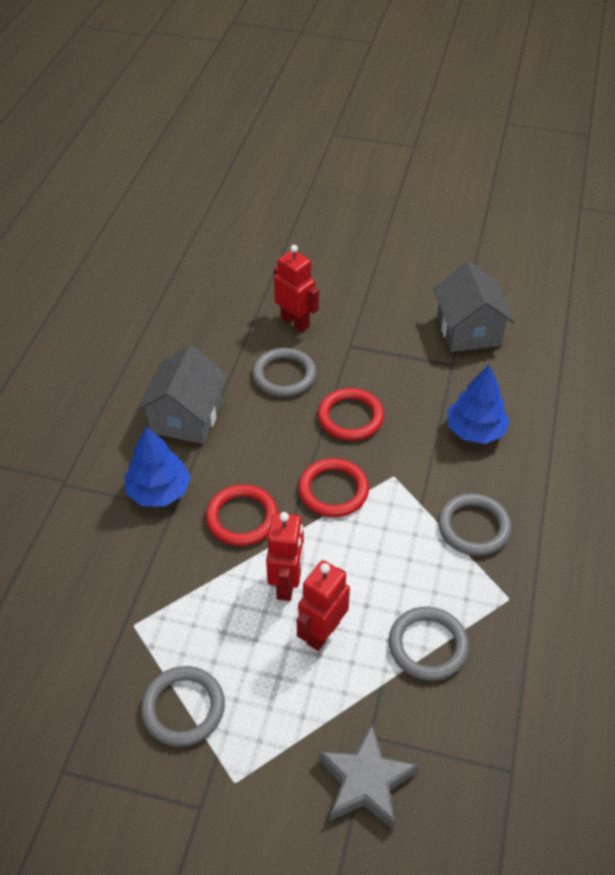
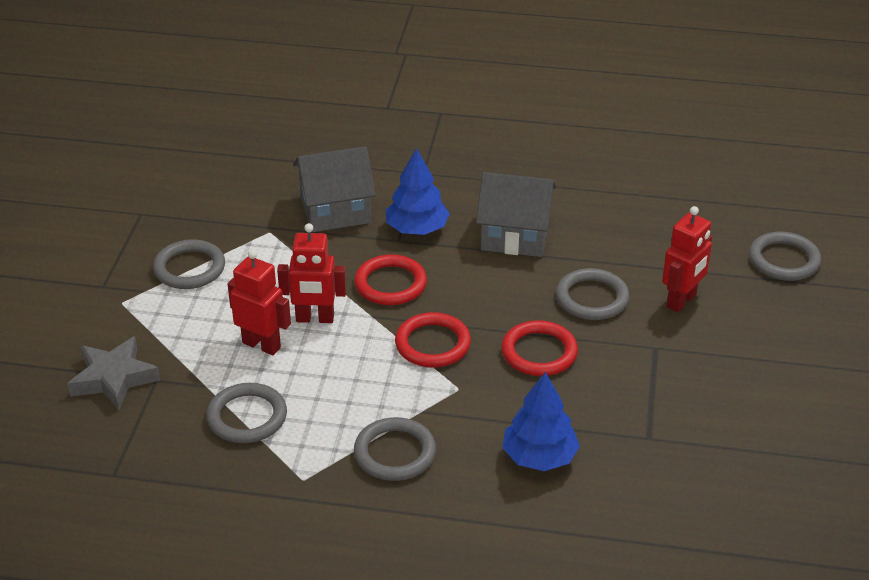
camera: 85 degrees right, 10 degrees down
(253, 258) = (784, 260): none -> grey ring
(468, 330) = (716, 453): grey house -> grey house (335, 210)

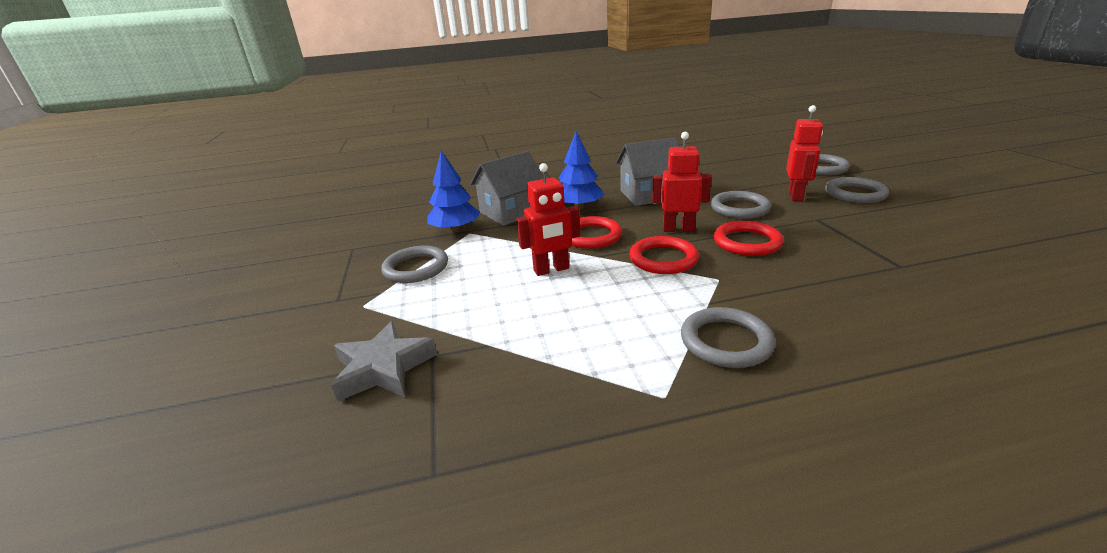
camera: 20 degrees left, 10 degrees down
(247, 417) = (553, 358): grey ring -> grey ring (855, 194)
(261, 345) = (520, 299): red robot -> red robot (678, 229)
(539, 457) = (847, 304): blue tree -> blue tree (455, 229)

